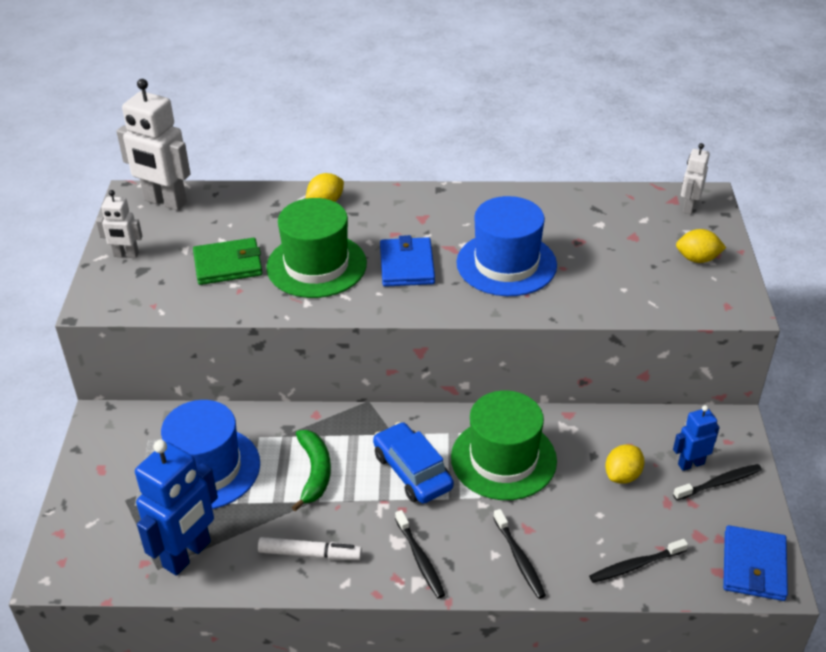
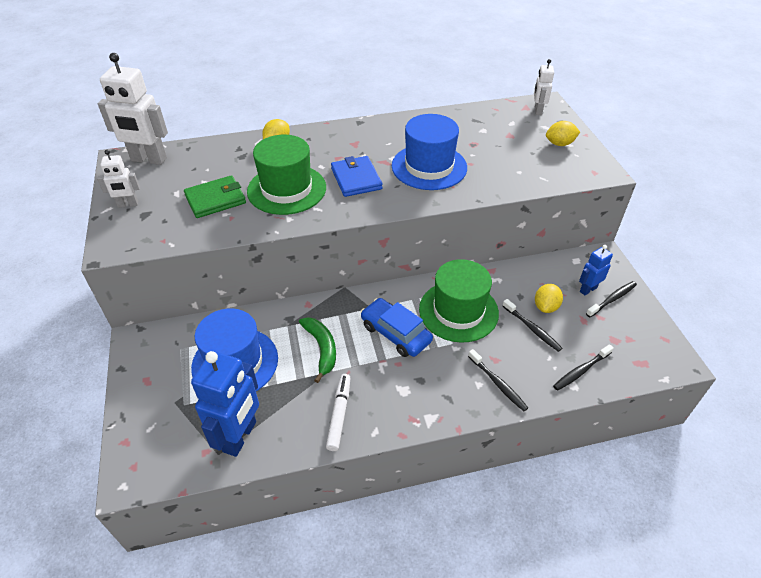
camera: 15 degrees left, 5 degrees up
(310, 554) = (339, 414): white marker -> white marker turned 75 degrees counterclockwise
(420, 559) = (425, 400): black toothbrush -> black toothbrush (532, 329)
(754, 566) = (660, 353): blue wallet -> none

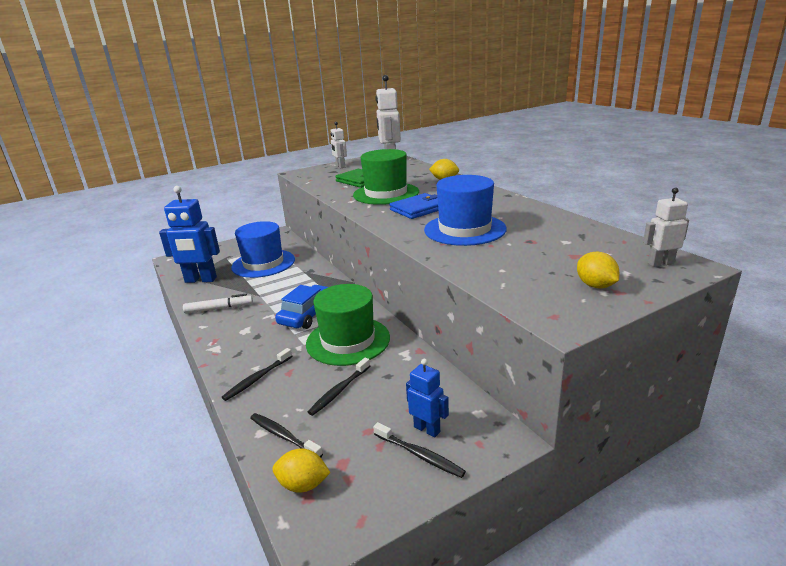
camera: 75 degrees right, 20 degrees down
(322, 349) = (283, 288): green banana -> none
(546, 307) = (378, 396): yellow lemon -> yellow lemon (303, 485)

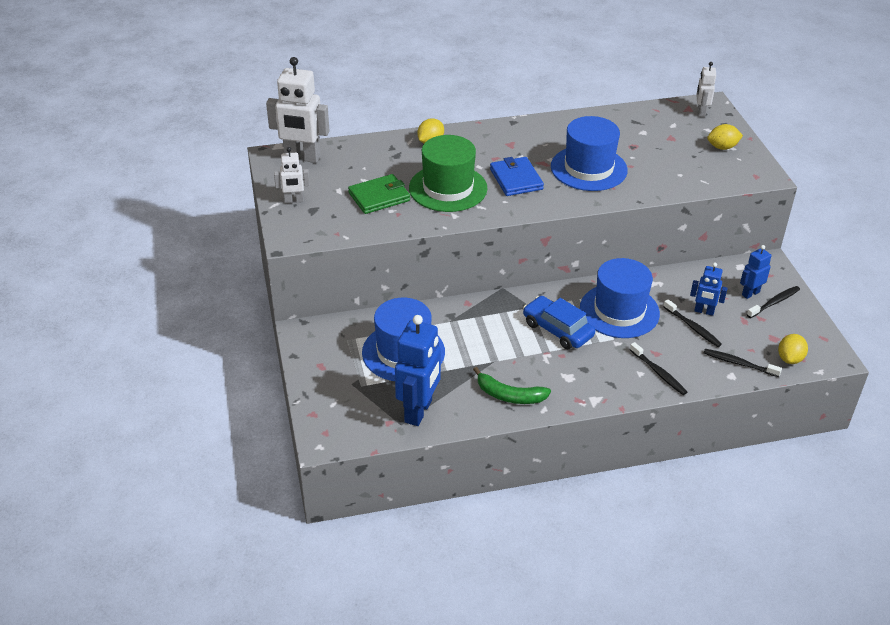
camera: 75 degrees left, 15 degrees up
(219, 308) = (509, 395): white marker -> green banana
(283, 436) = (739, 363): black toothbrush -> black toothbrush turned 60 degrees clockwise
(348, 340) = (619, 311): green hat -> blue hat
(371, 395) = (704, 311): none -> blue robot

